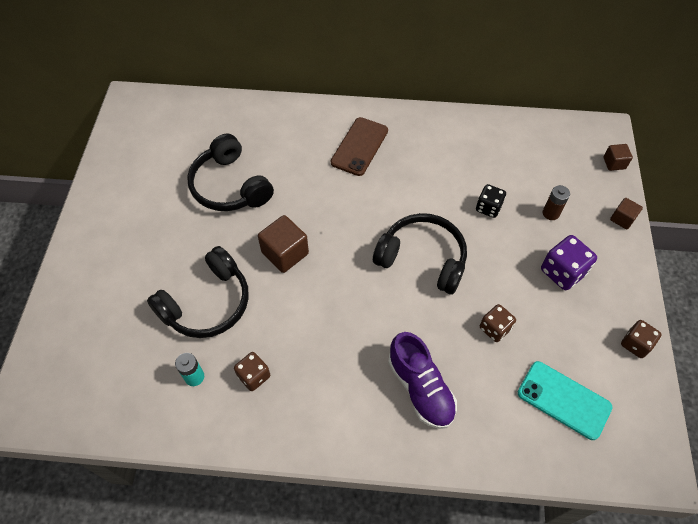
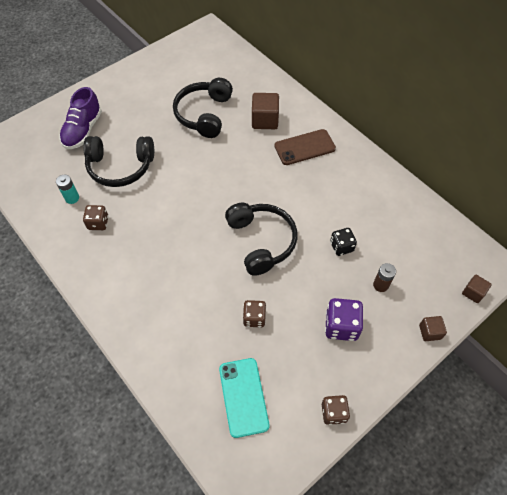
camera: 45 degrees right, 0 degrees up
(285, 253) = (189, 173): brown cube -> brown cube (265, 120)
(420, 388) = (171, 309): purple shoe -> purple shoe (83, 130)

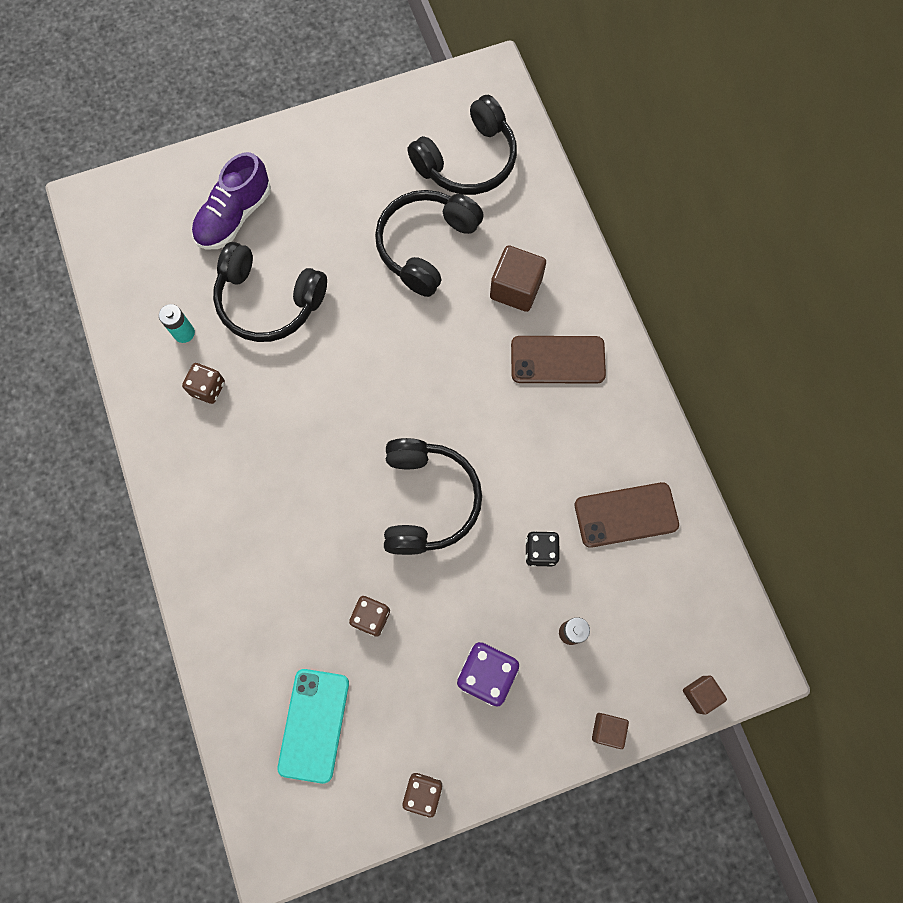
camera: 20 degrees right, 15 degrees up
(211, 69) = (467, 161): none -> black headphones
(381, 212) = (626, 515): none -> brown phone

